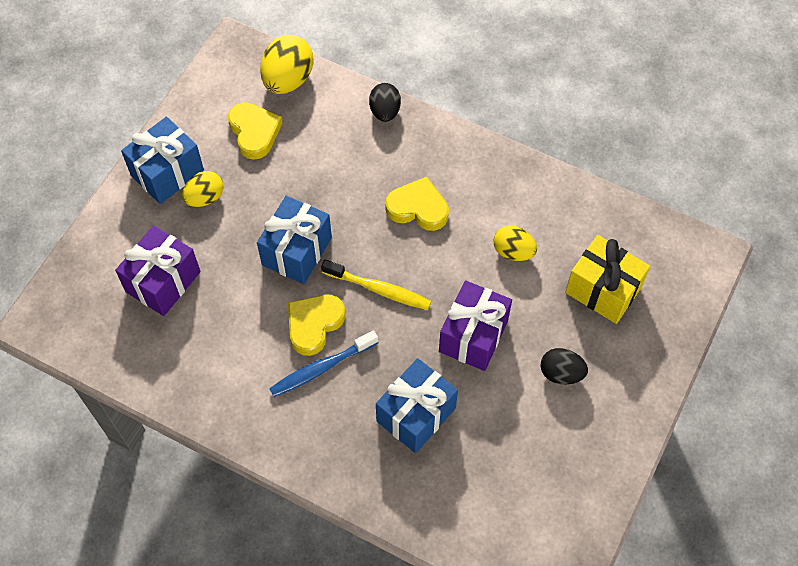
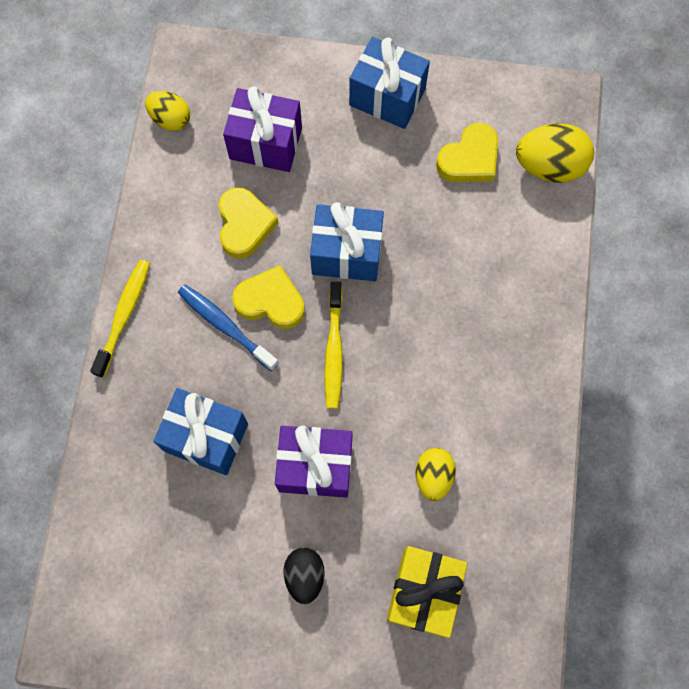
camera: 70 degrees right, 10 degrees up
(205, 198) = (373, 143): yellow egg -> yellow egg (171, 119)
(275, 451) = (124, 315): none -> yellow toothbrush
(385, 111) = (553, 279): black egg -> none
(418, 208) = (446, 356): yellow heart -> yellow heart (244, 225)

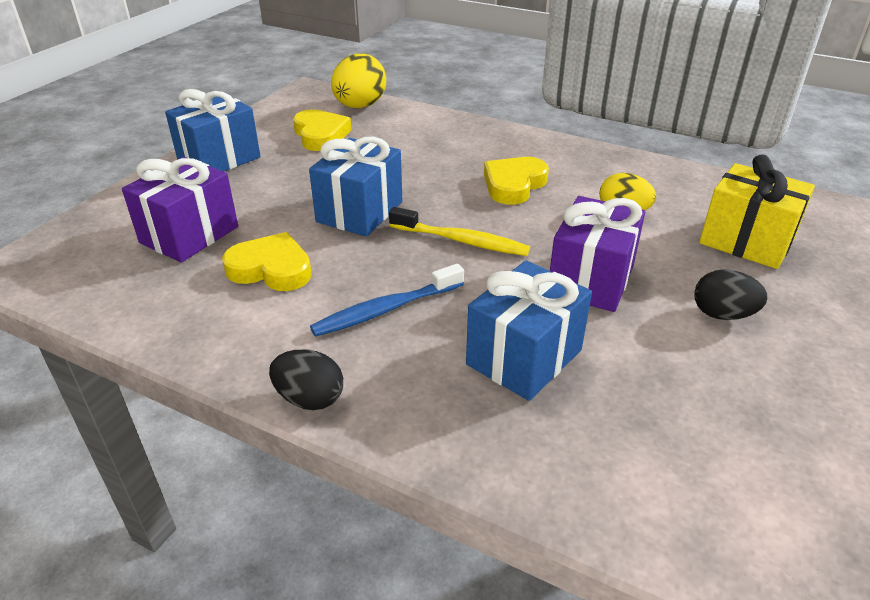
camera: 70 degrees left, 35 degrees down
(124, 315) = (310, 398): yellow toothbrush -> black egg
(171, 119) = (81, 296): yellow egg -> none
(270, 301) = (377, 270): yellow heart -> yellow heart (514, 185)

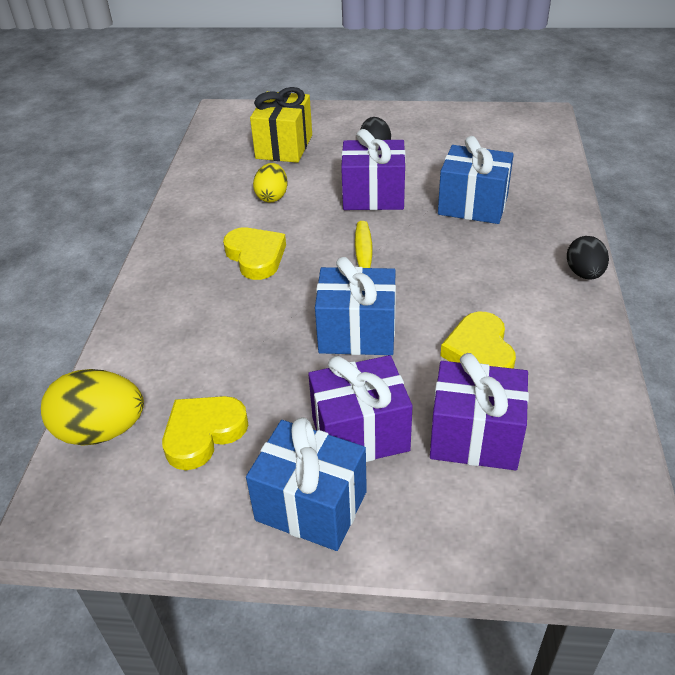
camera: 110 degrees left, 5 degrees up
(253, 188) = (360, 434): none -> purple gift
(385, 310) = (477, 272): blue toothbrush -> none
(514, 185) = (256, 256): yellow heart -> yellow heart turned 135 degrees counterclockwise

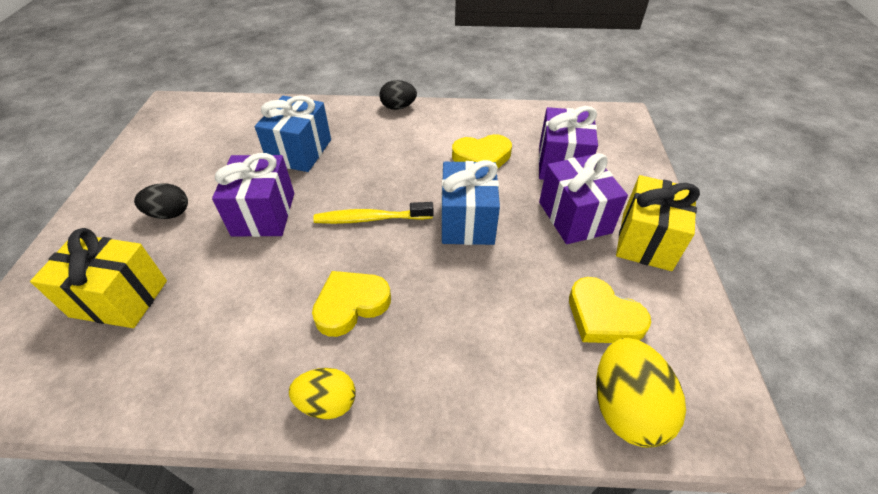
camera: 95 degrees left, 5 degrees up
(272, 196) = (234, 300): yellow egg -> yellow egg (327, 403)
(311, 506) = (646, 241): blue gift -> yellow gift

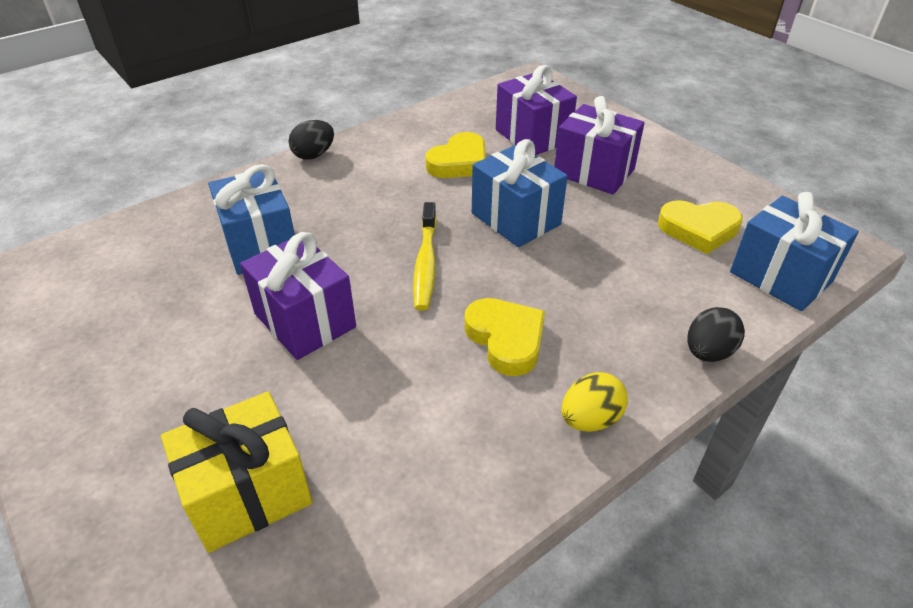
camera: 40 degrees left, 5 degrees down
(169, 214) = (183, 385): black egg -> black egg (708, 352)
(351, 304) = (506, 339): yellow heart -> yellow heart turned 135 degrees clockwise
(370, 219) = (425, 263): yellow toothbrush -> yellow toothbrush turned 45 degrees counterclockwise
(625, 407) = (780, 277): yellow egg -> blue gift
(646, 241) = (662, 162): yellow gift -> none

